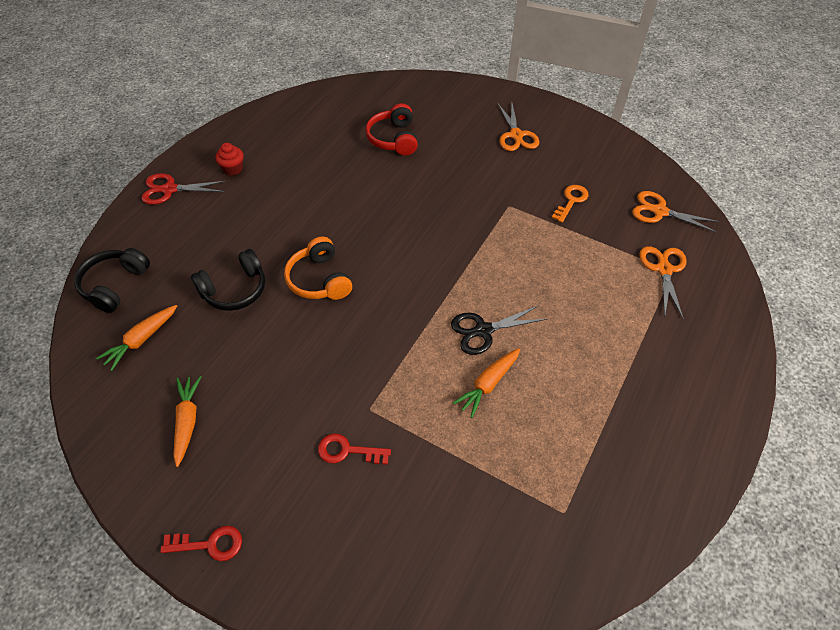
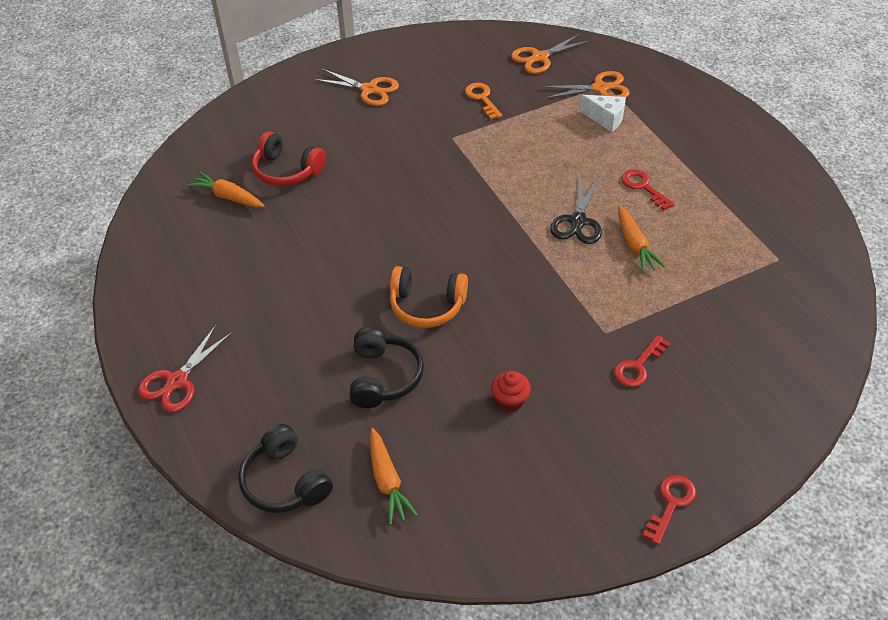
camera: 55 degrees left, 5 degrees down
(187, 421) = (523, 475): orange carrot -> orange carrot (228, 197)
(233, 169) = (200, 313): red cupcake -> red cupcake (510, 401)
(566, 358) = (643, 187): none -> red key
(628, 291) = (606, 119): none -> white cheese
(664, 269) = (600, 88): orange scissors -> orange scissors turned 135 degrees clockwise

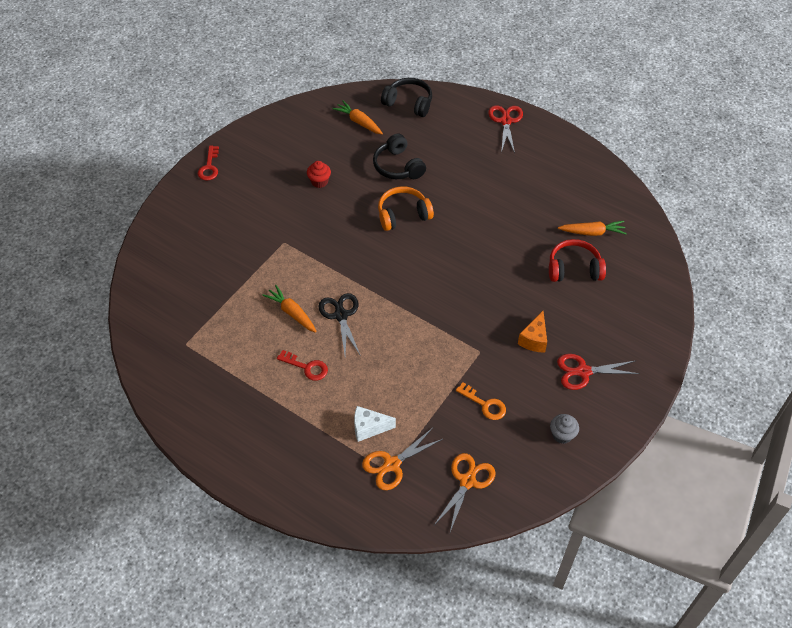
camera: 150 degrees right, 5 degrees up
(369, 90) = (583, 371): orange scissors -> red scissors
(390, 128) = (534, 339): none -> orange cheese
(432, 57) = (562, 435): none -> grey cupcake
(638, 366) = (255, 230): red key -> none

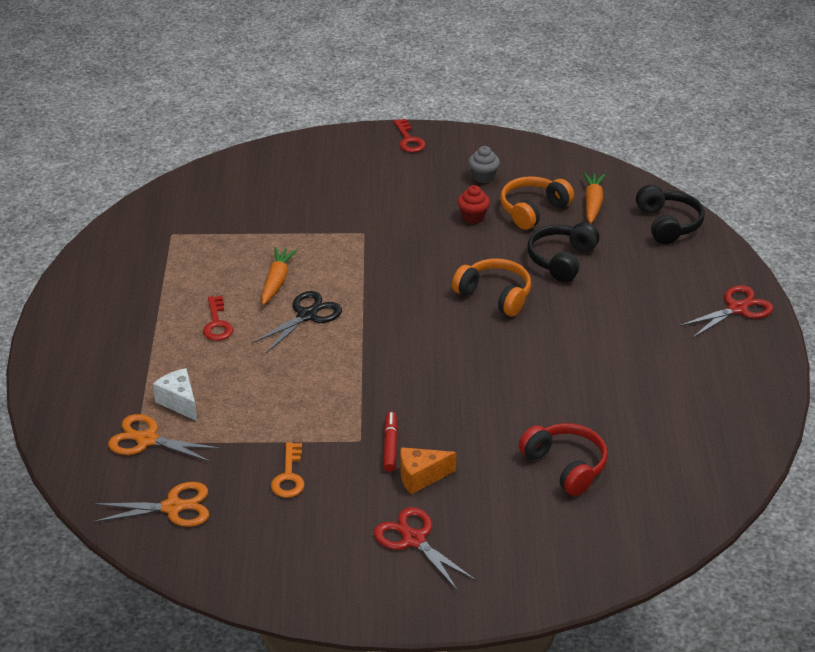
camera: 55 degrees right, 15 degrees down
(209, 167) = (409, 140): red key -> red key turned 75 degrees counterclockwise
(339, 151) = (533, 210): none -> orange headphones
(496, 339) = (390, 446): none -> red marker
(562, 435) = (303, 559): grey cupcake -> grey cupcake (483, 177)
(592, 232) = (643, 458): orange carrot -> none

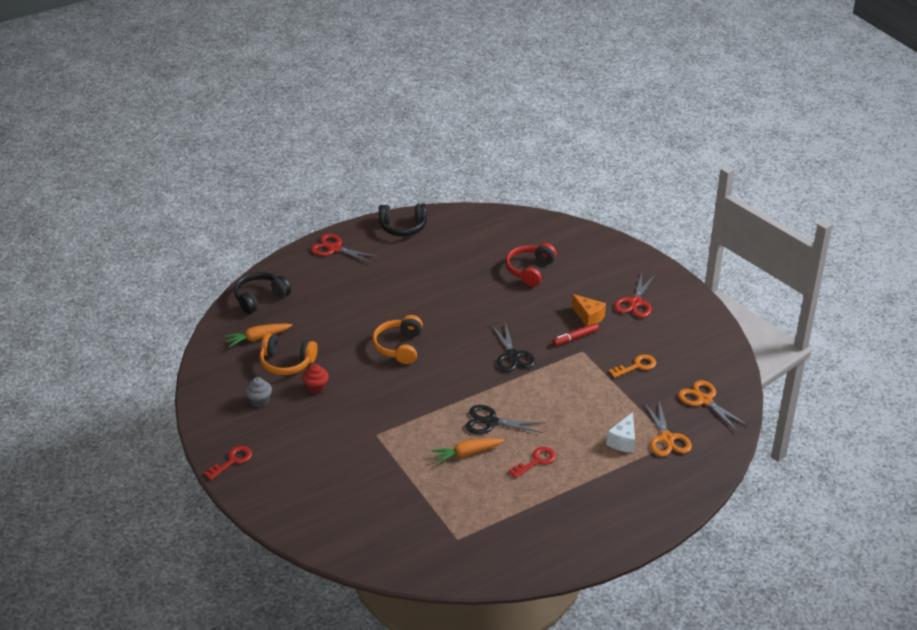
camera: 120 degrees left, 0 degrees up
(402, 376) = (512, 356): none -> black scissors
(561, 260) = (337, 331): black headphones -> black headphones (403, 227)

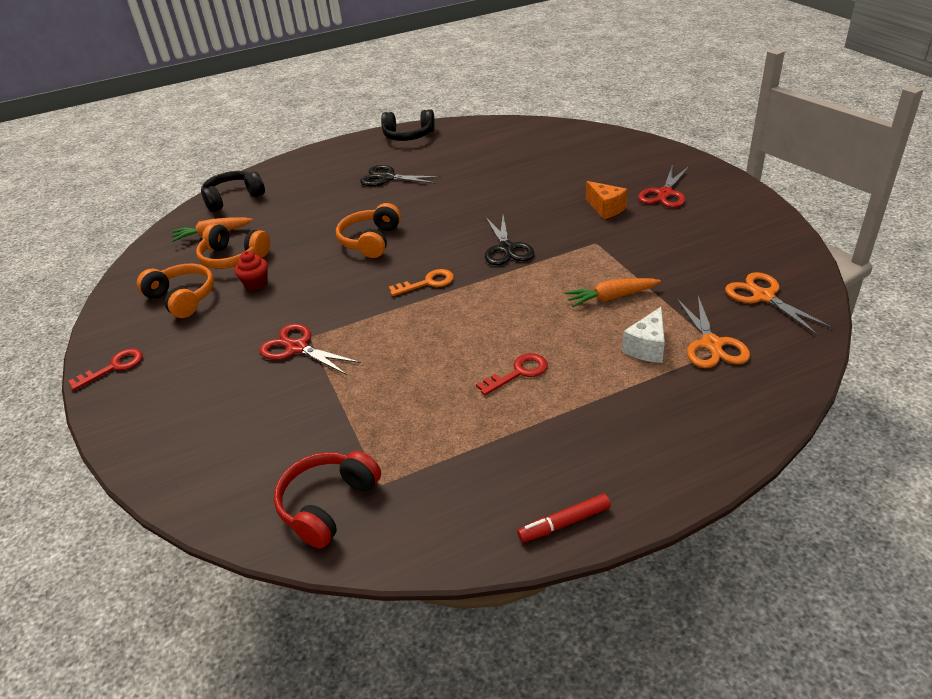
camera: 10 degrees right, 0 degrees up
(259, 401) = (182, 298): grey cupcake -> orange headphones
(334, 248) = (330, 155): red scissors -> red scissors (297, 348)
(467, 453) = (423, 361): orange carrot -> orange carrot (611, 298)
(491, 422) = (464, 322): black scissors -> black scissors (387, 178)
(530, 270) = (540, 167): red headphones -> red headphones (327, 504)
(575, 337) = (588, 229): red marker -> red marker (564, 523)
(636, 366) = (666, 258): orange key -> orange key (427, 283)

